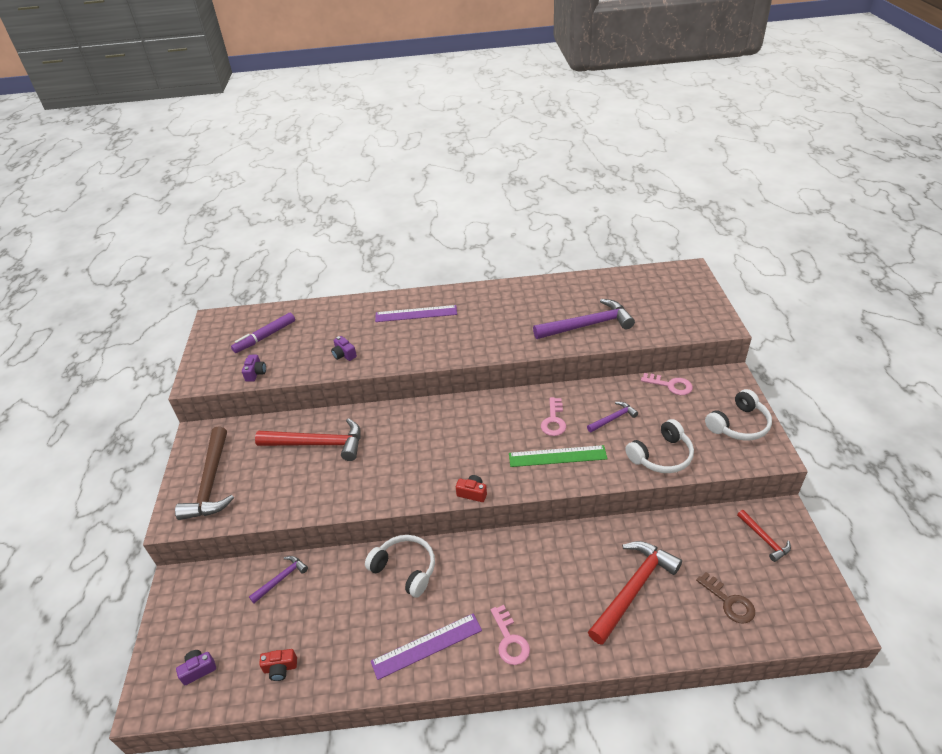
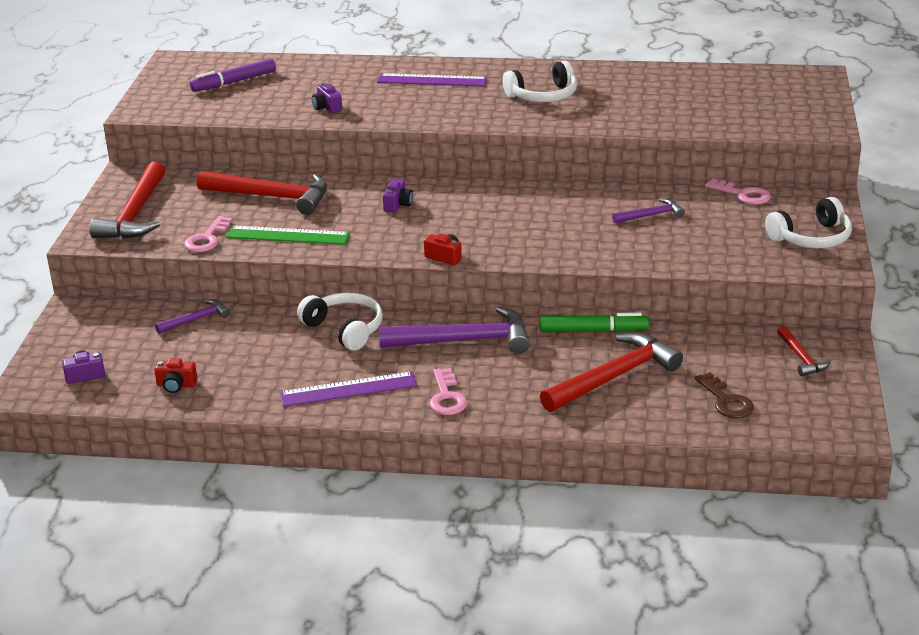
camera: 10 degrees right, 10 degrees down
(211, 483) = (135, 214): brown hammer -> red hammer
(256, 373) = (213, 112): purple camera -> purple camera (398, 205)
(553, 420) = (574, 209): pink key -> pink key (207, 239)
(557, 456) = (563, 239): green ruler -> green ruler (287, 235)
(588, 325) = (650, 112): purple hammer -> purple hammer (465, 341)
(599, 536) = (593, 331): none -> green marker
(661, 455) = (695, 253): white headphones -> white headphones (543, 95)

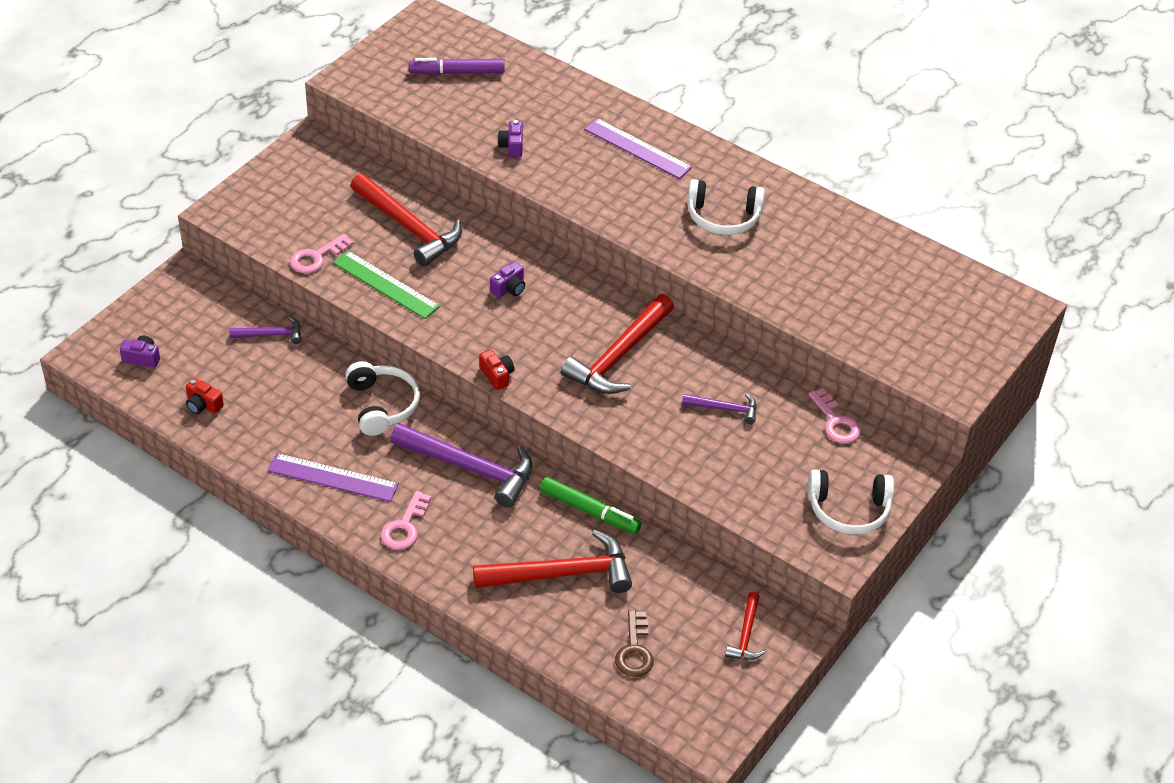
camera: 25 degrees right, 15 degrees up
(135, 214) = (280, 198): red hammer -> red hammer (618, 356)

